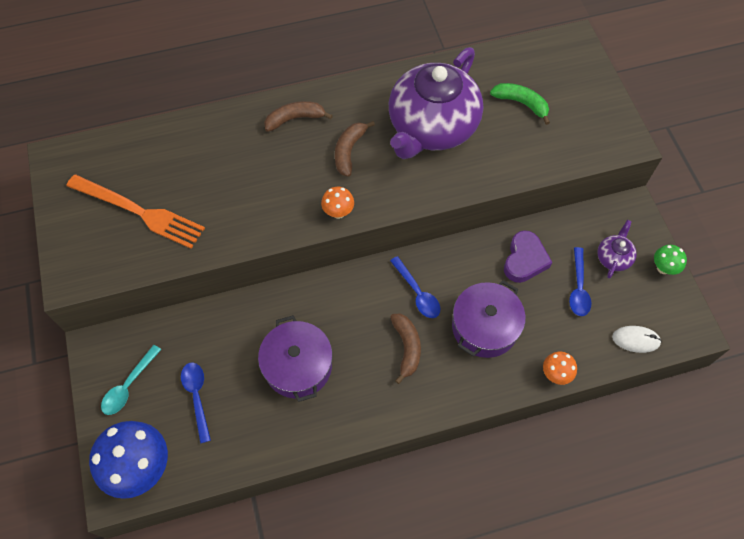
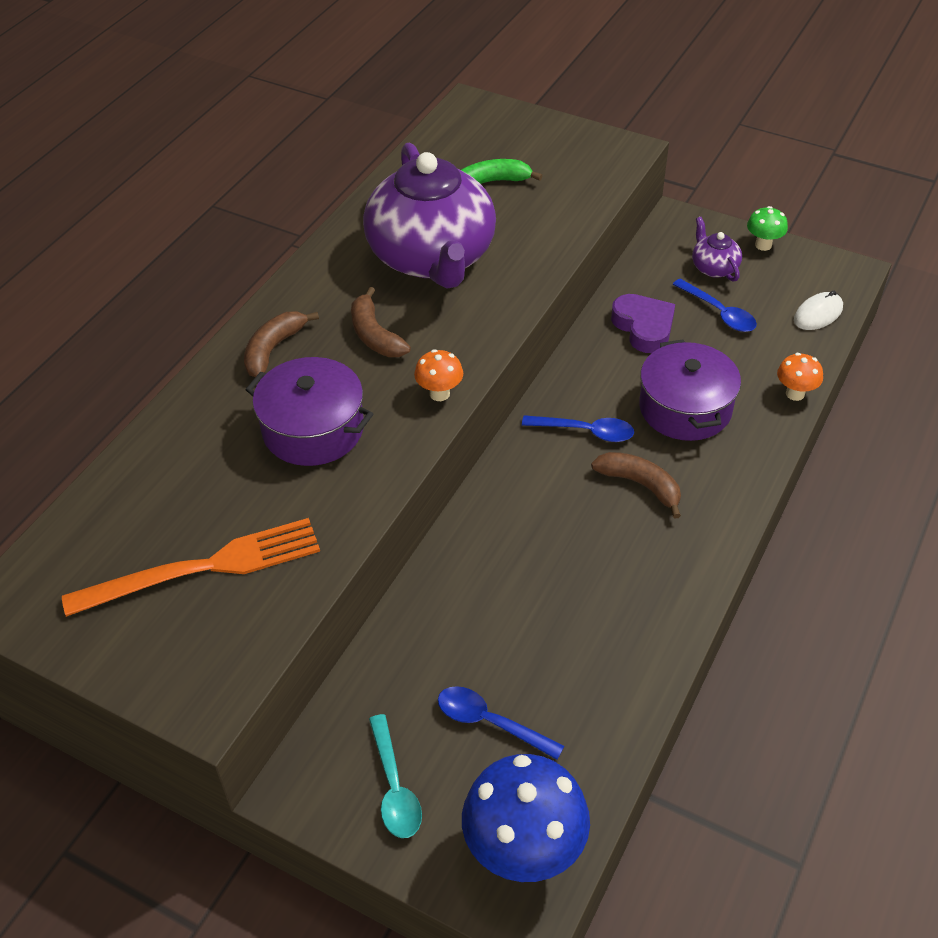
camera: 45 degrees left, 15 degrees down
(298, 366) = (558, 594): purple pot -> purple pot (313, 429)

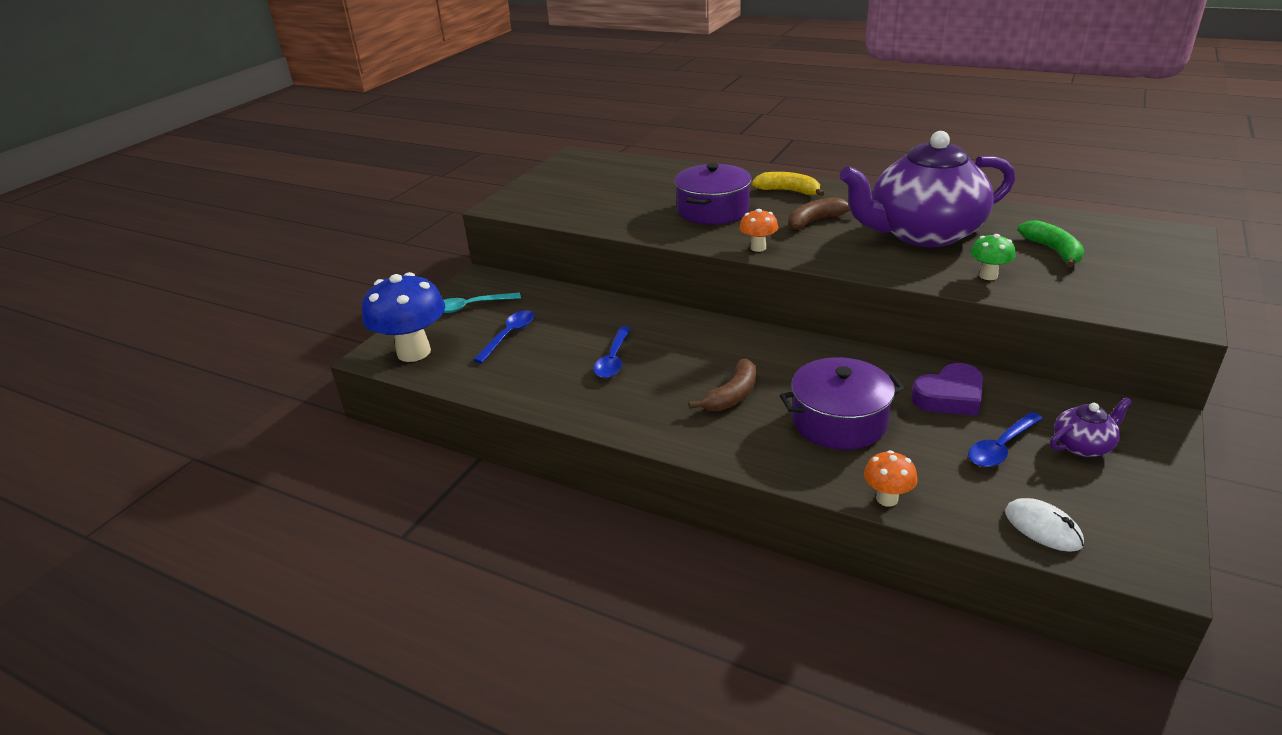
camera: 90 degrees right, 15 degrees down
(204, 568) = (595, 194): orange fork -> none
(273, 349) = (788, 191): brown banana -> yellow banana
(585, 431) = (791, 366): blue spoon -> blue spoon (613, 359)
(763, 245) = (1158, 488): green mushroom -> green mushroom (988, 276)

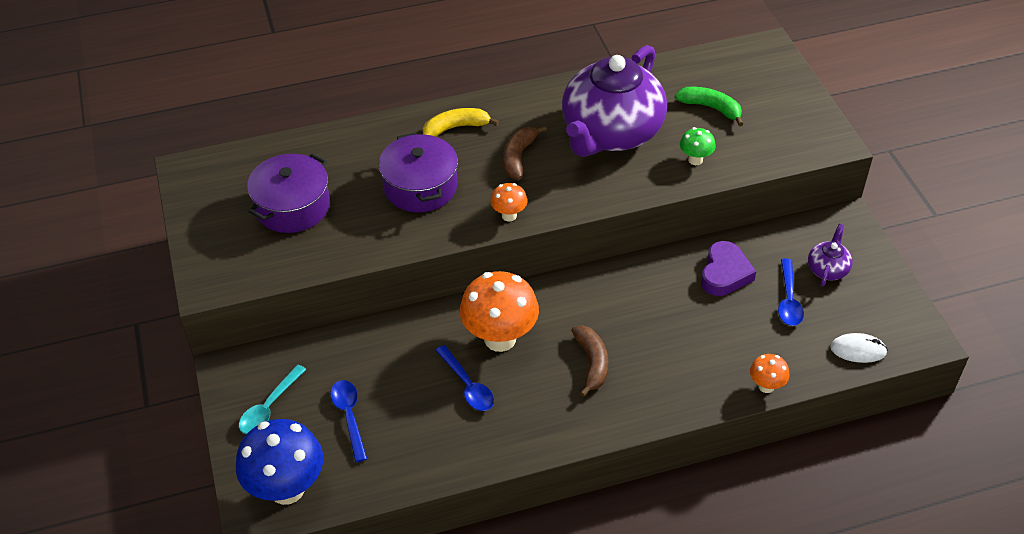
camera: 45 degrees left, 15 degrees up
(678, 345) = (500, 338): none -> orange mushroom
(839, 421) = (681, 340): purple pot -> purple pot (292, 206)

